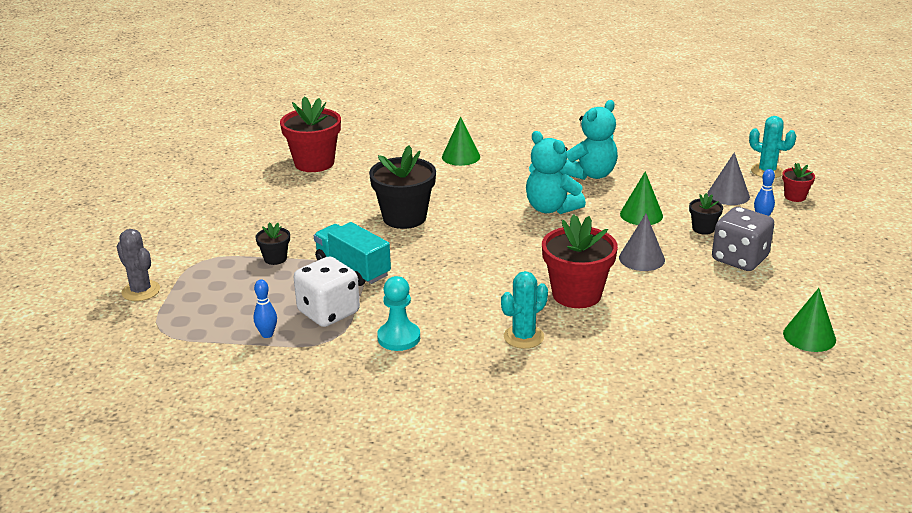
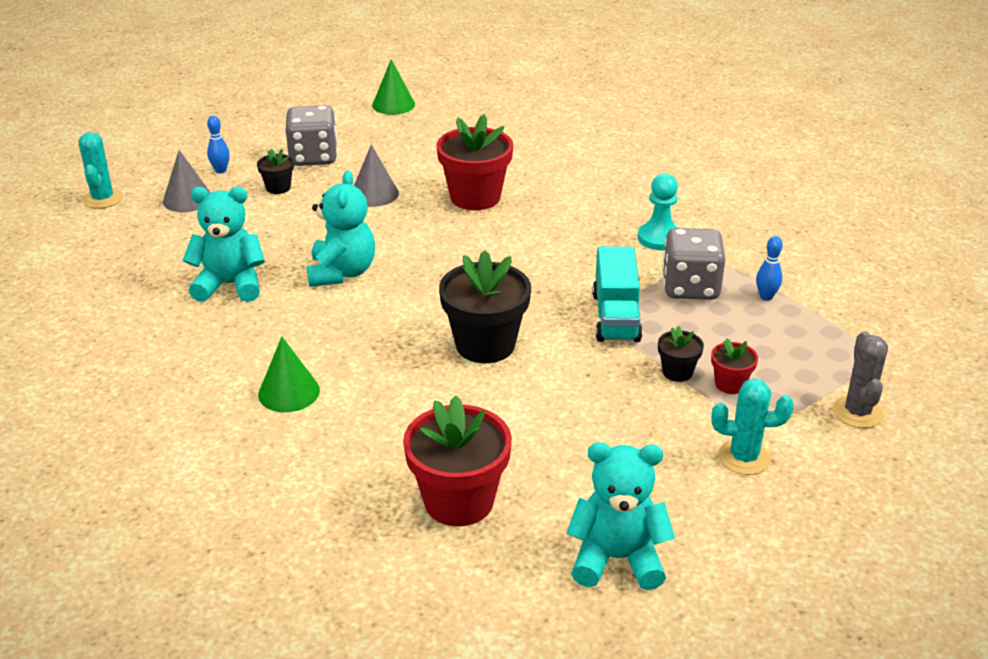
camera: 135 degrees left, 5 degrees up
(216, 178) = (617, 559): none -> turquoise teddy bear
(328, 312) = (690, 287): white dice -> grey dice
(523, 337) = (567, 192): turquoise cactus -> turquoise cactus (744, 457)
(641, 214) = (289, 224): green cone -> none
(795, 196) = (151, 170): red flower pot -> red flower pot (730, 384)

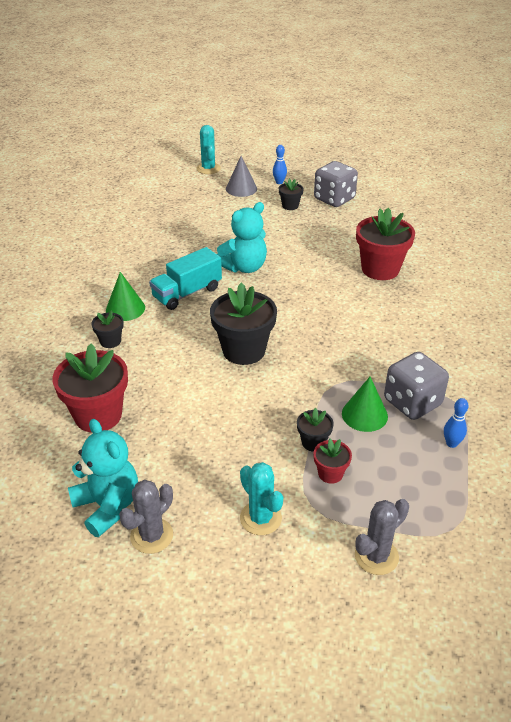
camera: 50 degrees right, 5 degrees up
(103, 199) = (208, 168): turquoise cactus -> turquoise cactus turned 60 degrees counterclockwise
(230, 285) = (188, 241): turquoise teddy bear -> none
(335, 432) = (110, 341): none -> black flower pot
(374, 194) = (330, 236): grey cone -> none
(393, 105) = (427, 192): green cone -> green cone (364, 414)
(616, 317) = (336, 386): turquoise truck -> turquoise truck (187, 293)
(659, 238) = (447, 361): turquoise pawn -> none
(694, 545) = (151, 536): none -> grey cactus

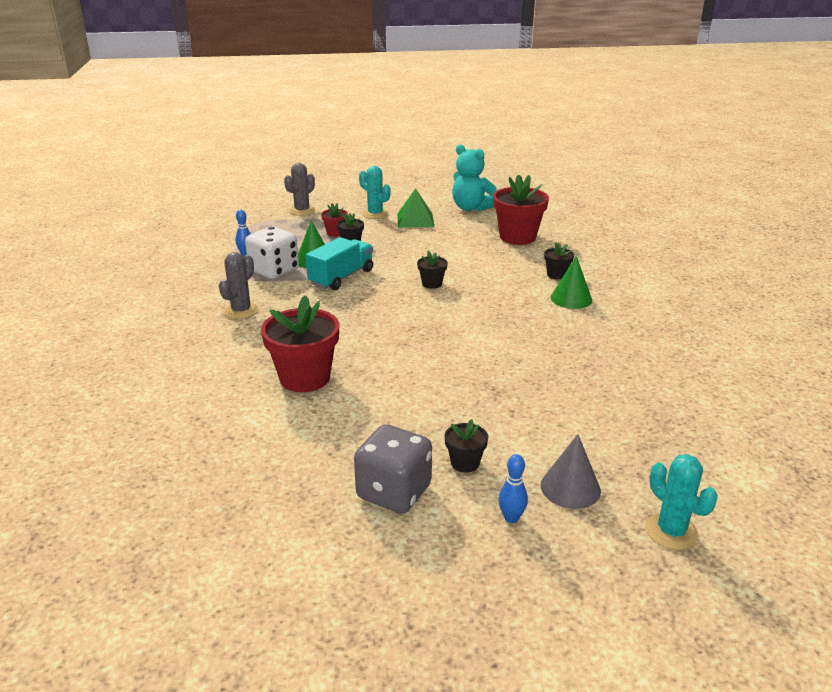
camera: 165 degrees right, 10 degrees down
(151, 536) = (436, 203): grey cactus -> grey cactus (241, 311)
(187, 293) = (522, 320): turquoise truck -> turquoise truck (341, 277)
(207, 486) = (415, 220): none -> green pyramid
(244, 267) = (478, 355): turquoise teddy bear -> none
(244, 350) = (432, 284): black flower pot -> black flower pot, size x0.49
(412, 402) = (274, 271): grey dice -> white dice

